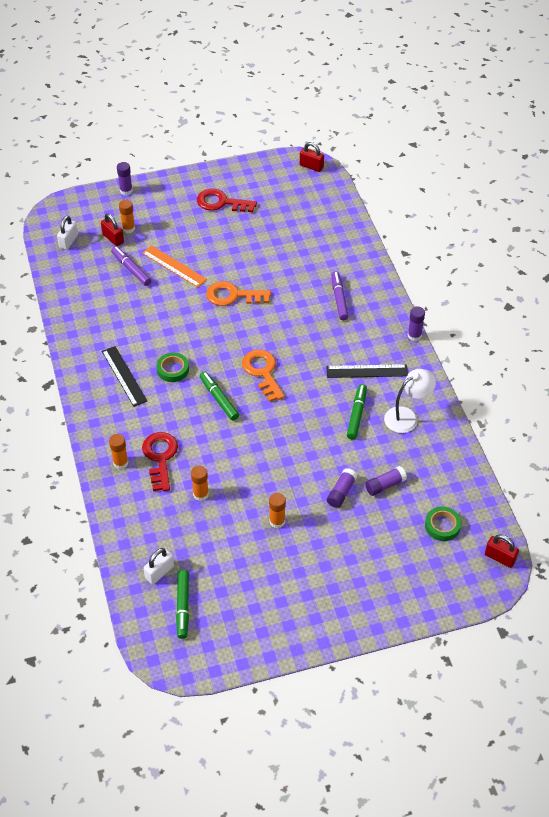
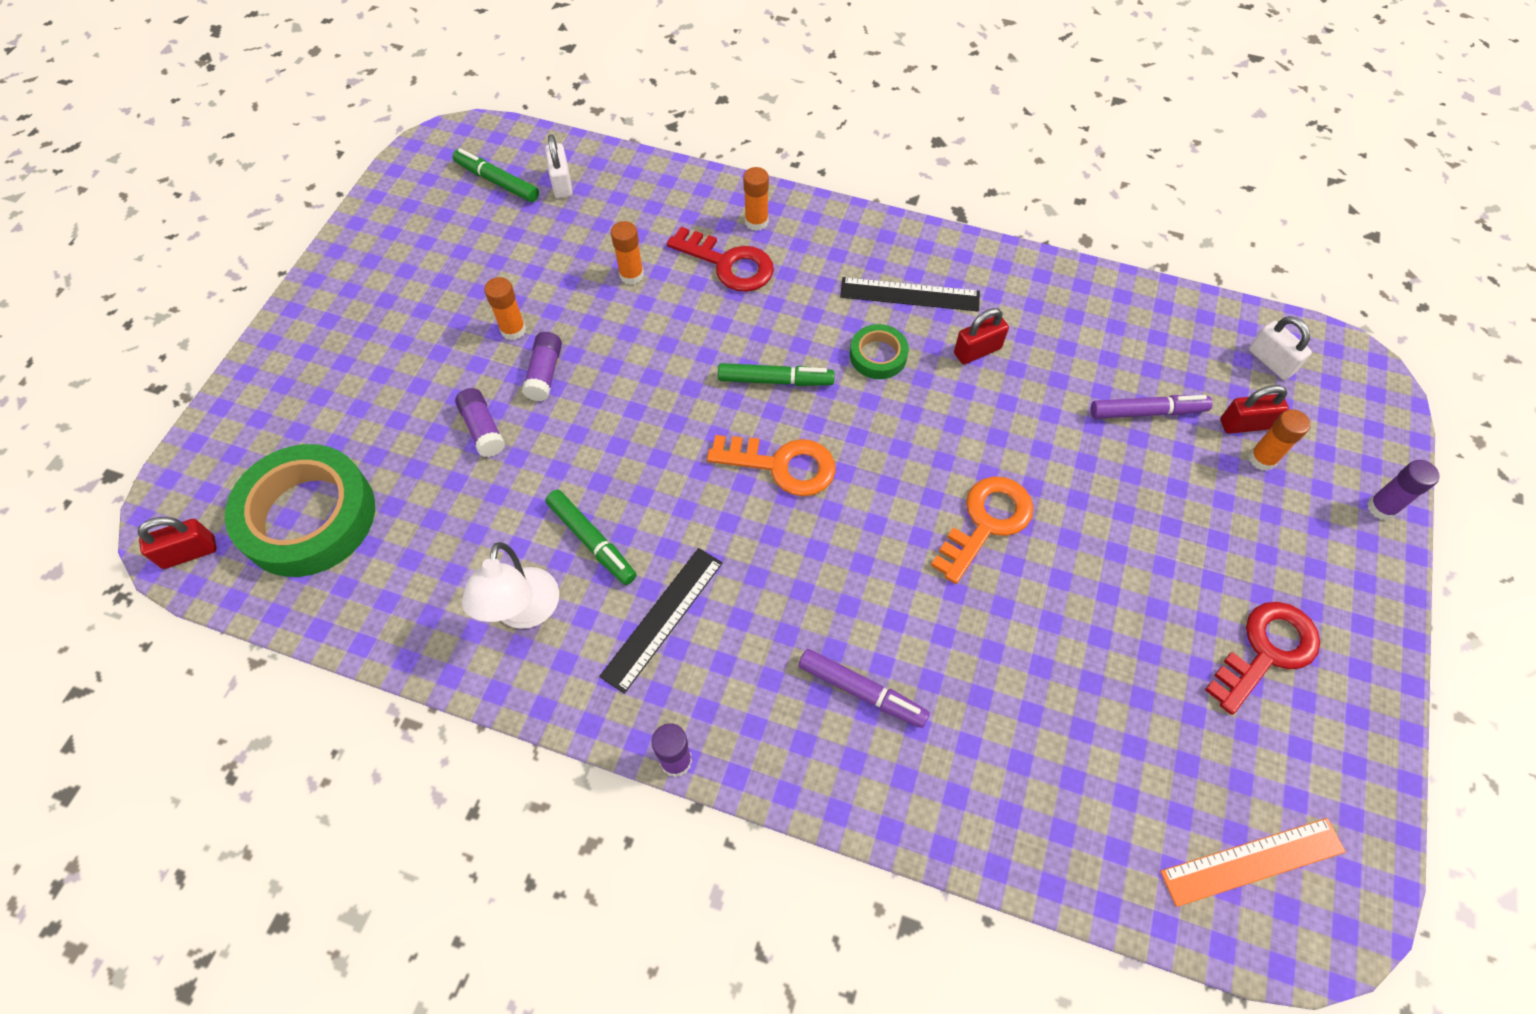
camera: 125 degrees right, 10 degrees up
(174, 266) = (1118, 475): orange ruler -> orange ruler (1252, 861)
(311, 166) = (1314, 921): red padlock -> red padlock (977, 351)
(385, 485) = (440, 491): purple glue stick -> purple glue stick (545, 373)
(442, 526) = (308, 517): green tape -> green tape, size x2.09

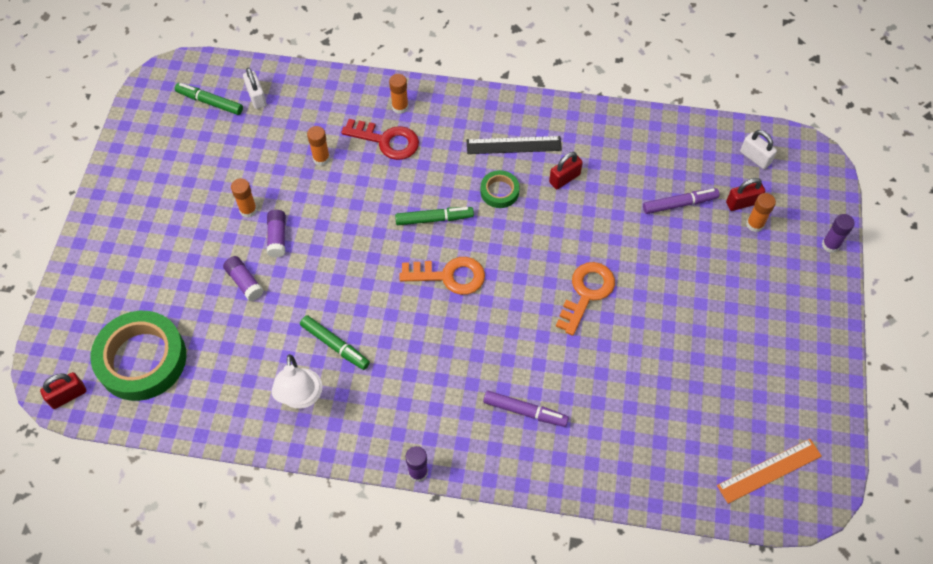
camera: 10 degrees left, 0 degrees up
(663, 618) = (391, 387): black ruler -> none
(1266, 651) = (767, 346): red key -> none

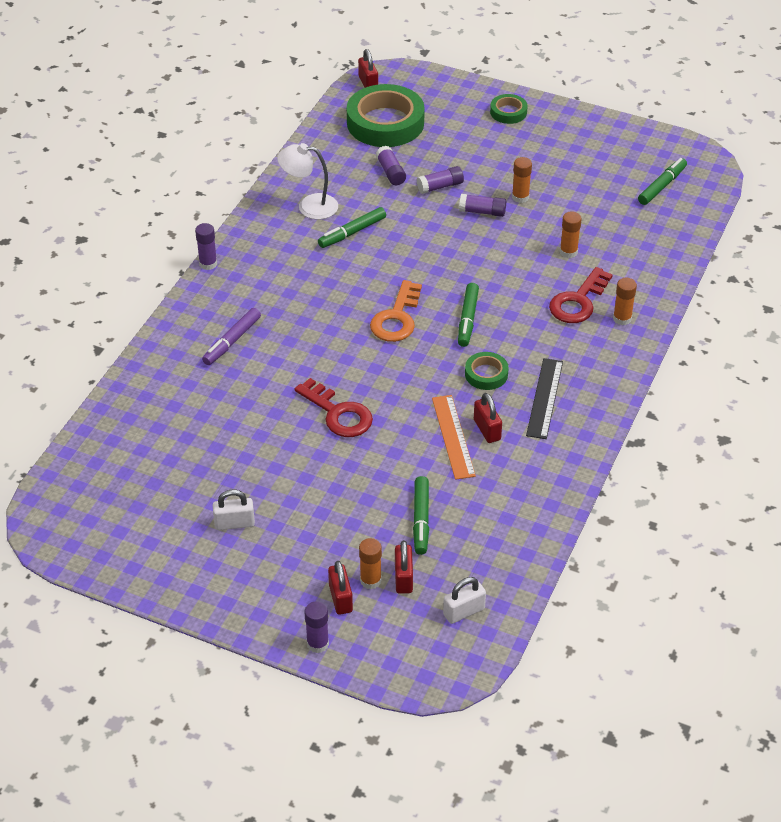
camera: 105 degrees right, 15 degrees down
(108, 246) = (508, 112): none -> green tape
(229, 333) = (390, 172): none -> purple glue stick
(256, 97) = (661, 217): white padlock -> white padlock (234, 523)
(586, 293) = (338, 413): orange key -> red key
(679, 204) = (421, 520): purple marker -> green marker
(769, 470) = (90, 500): orange ruler -> orange ruler (453, 436)
(781, 240) = (340, 598): none -> red padlock

